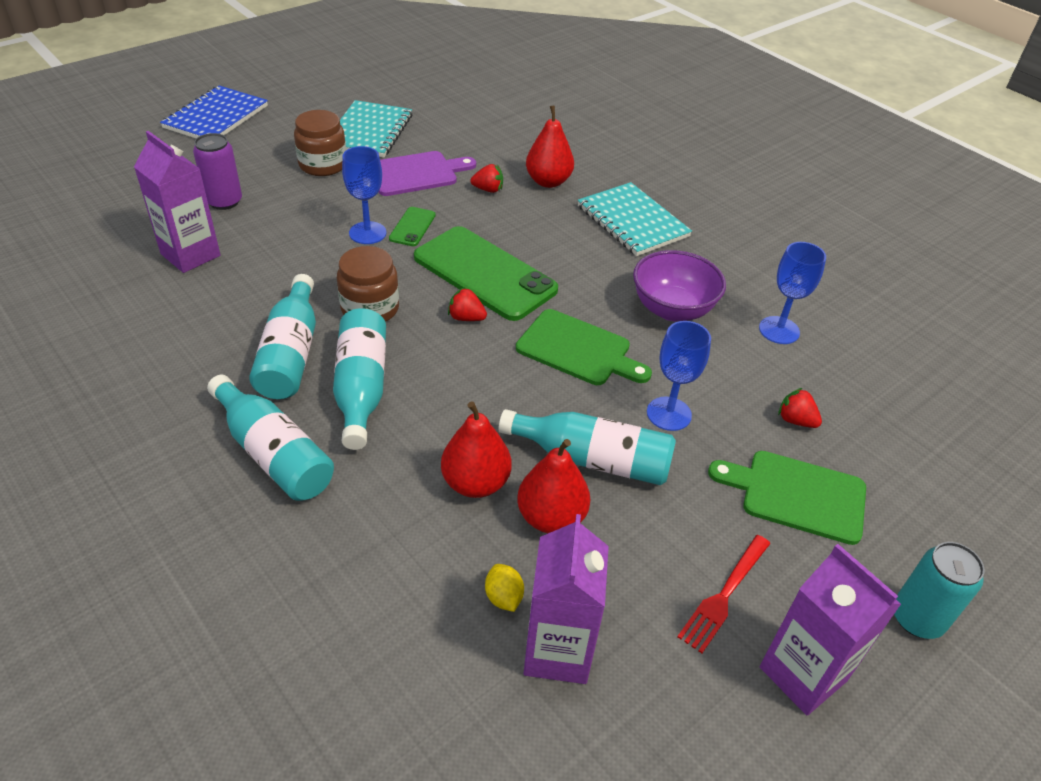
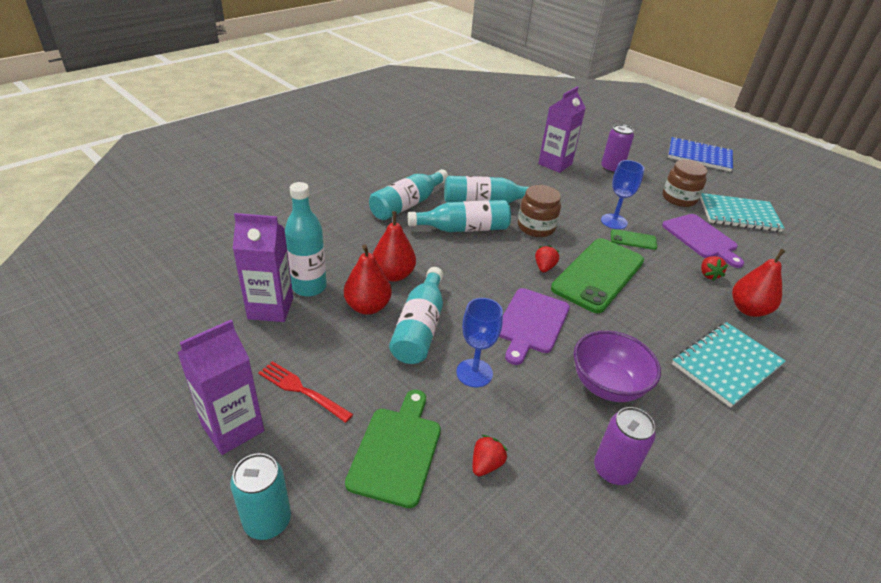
camera: 85 degrees right, 5 degrees down
(503, 597) = (309, 287): yellow lemon -> turquoise bottle
(578, 349) = (531, 323): green cutting board -> purple cutting board
(779, 330) = (613, 470): blue goblet -> purple can

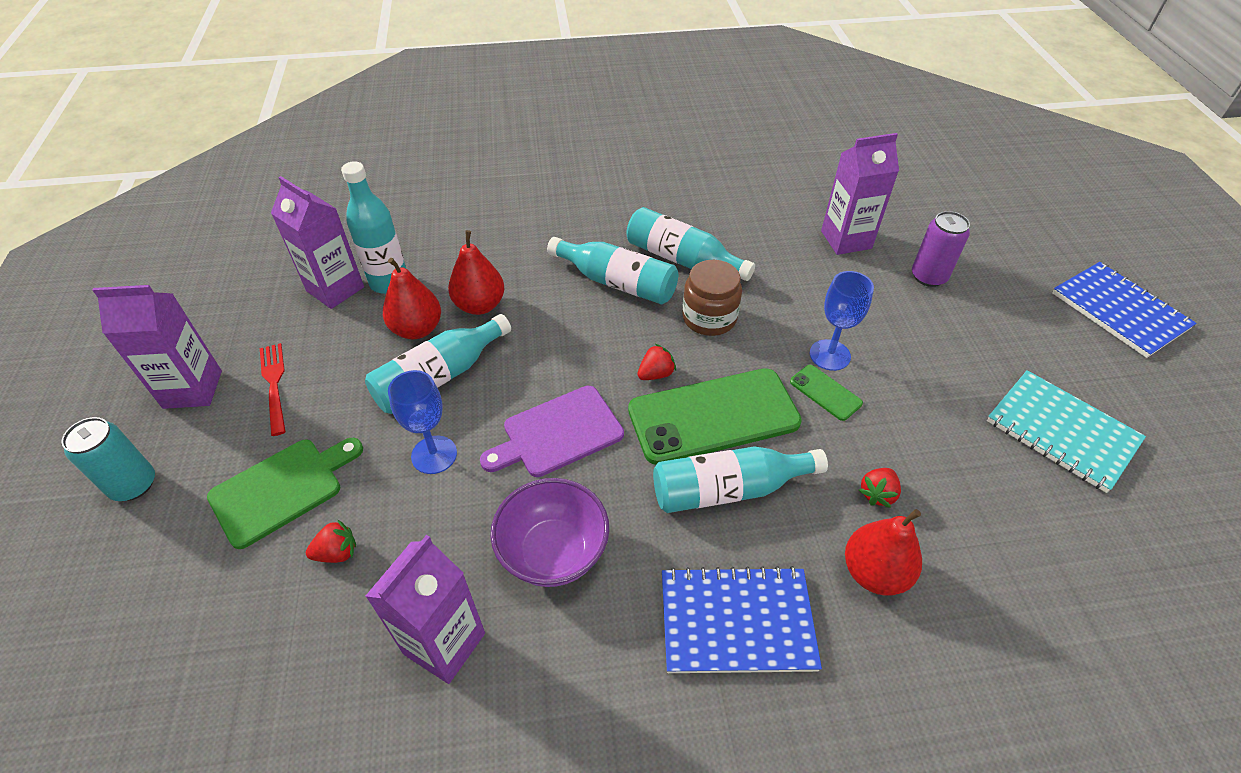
camera: 40 degrees right, 10 degrees up
(407, 204) = (588, 226): turquoise bottle -> turquoise bottle (728, 489)
(613, 470) = (444, 643): purple can -> purple carton
(679, 198) = (983, 364): brown jar -> none
(701, 238) = (940, 438): purple cutting board -> none
(726, 365) = (736, 621): turquoise notebook -> blue notebook

